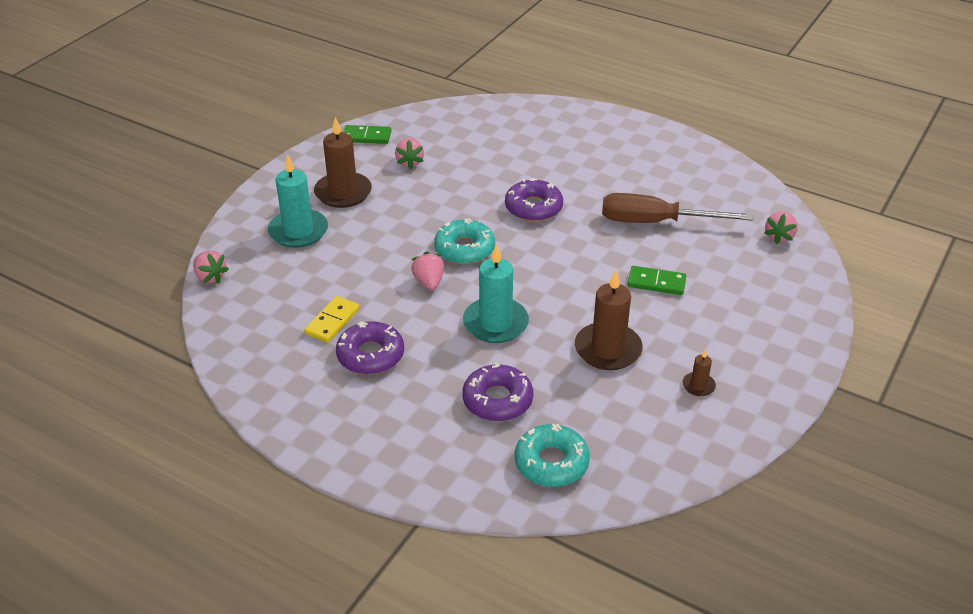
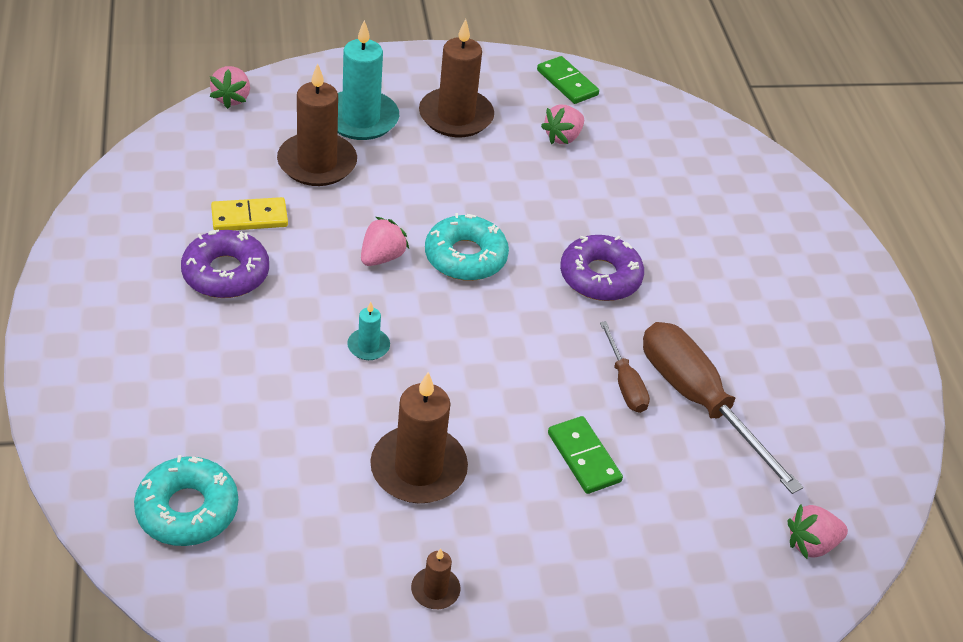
camera: 45 degrees right, 5 degrees up
(317, 269) = (317, 163): none -> brown candle
(495, 323) = (368, 346): turquoise candle -> turquoise candle, size x0.47
(497, 400) = (247, 411): purple donut -> none
(619, 240) = (624, 383): none -> brown screwdriver

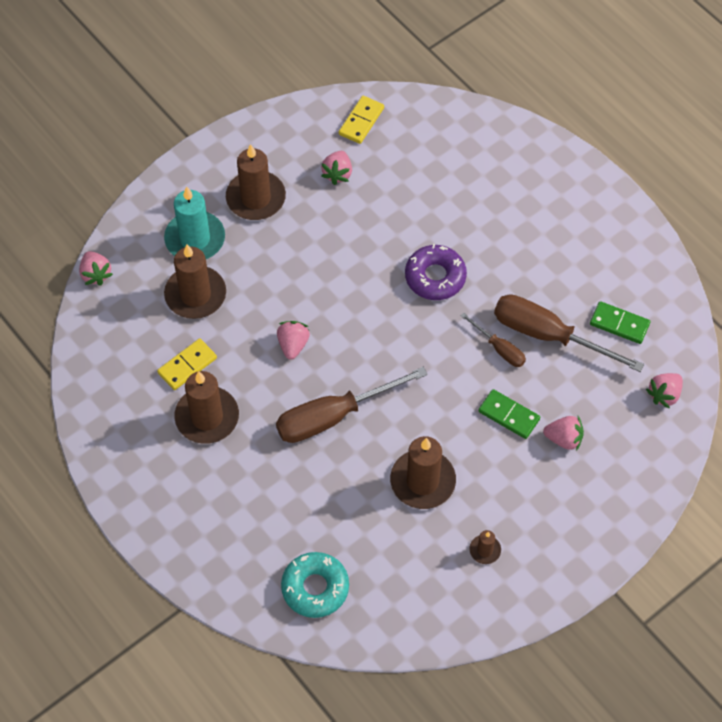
camera: 25 degrees left, 15 degrees up
(226, 273) = (207, 417): purple donut -> brown candle
(368, 346) = (333, 416): turquoise candle -> brown screwdriver
(465, 257) = (344, 312): turquoise donut -> none
(567, 83) = (308, 121): green domino -> green domino (619, 324)
(625, 107) = (361, 121): none -> yellow domino
(637, 521) = (564, 439): none -> pink strawberry

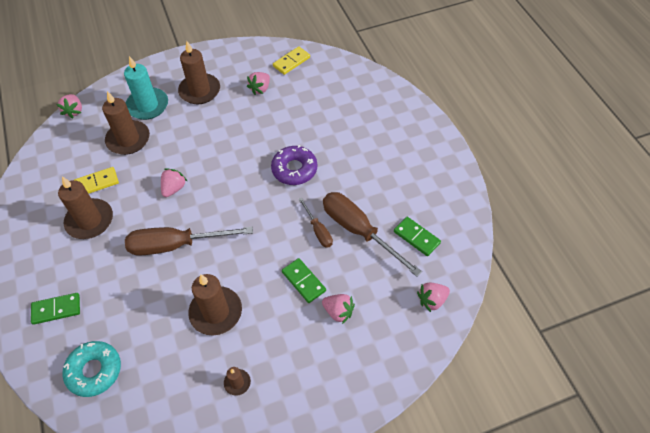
camera: 20 degrees right, 5 degrees down
(229, 535) = (56, 309): none -> green domino

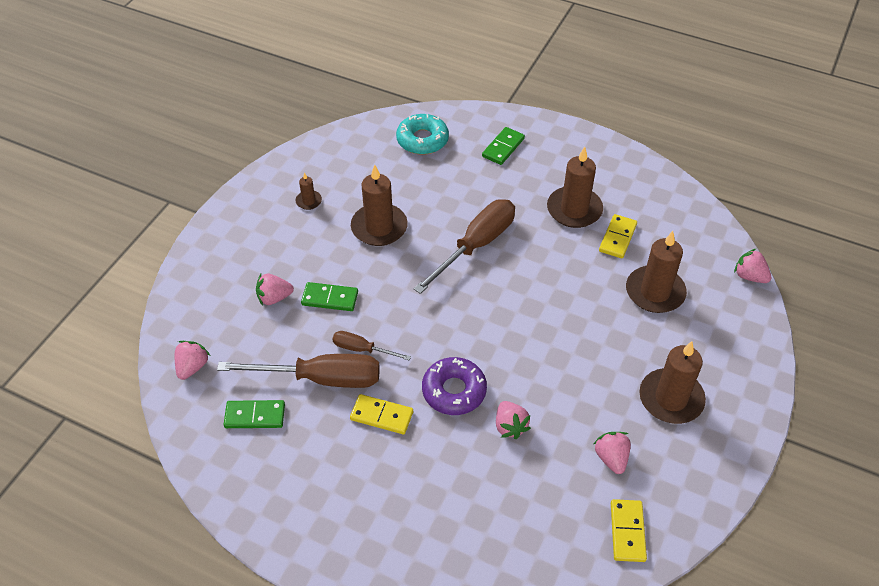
camera: 135 degrees right, 5 degrees down
(147, 106) = (694, 338): turquoise candle -> none
(174, 188) = (544, 284): pink strawberry -> pink strawberry (510, 426)
(345, 185) = (382, 415): none -> yellow domino

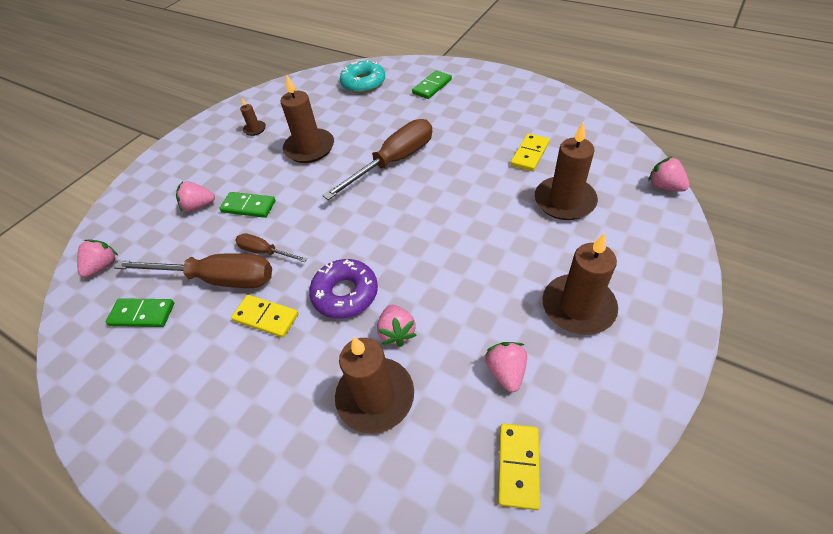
camera: 10 degrees right, 0 degrees up
(574, 210) = (490, 132): brown candle -> brown candle (375, 396)

